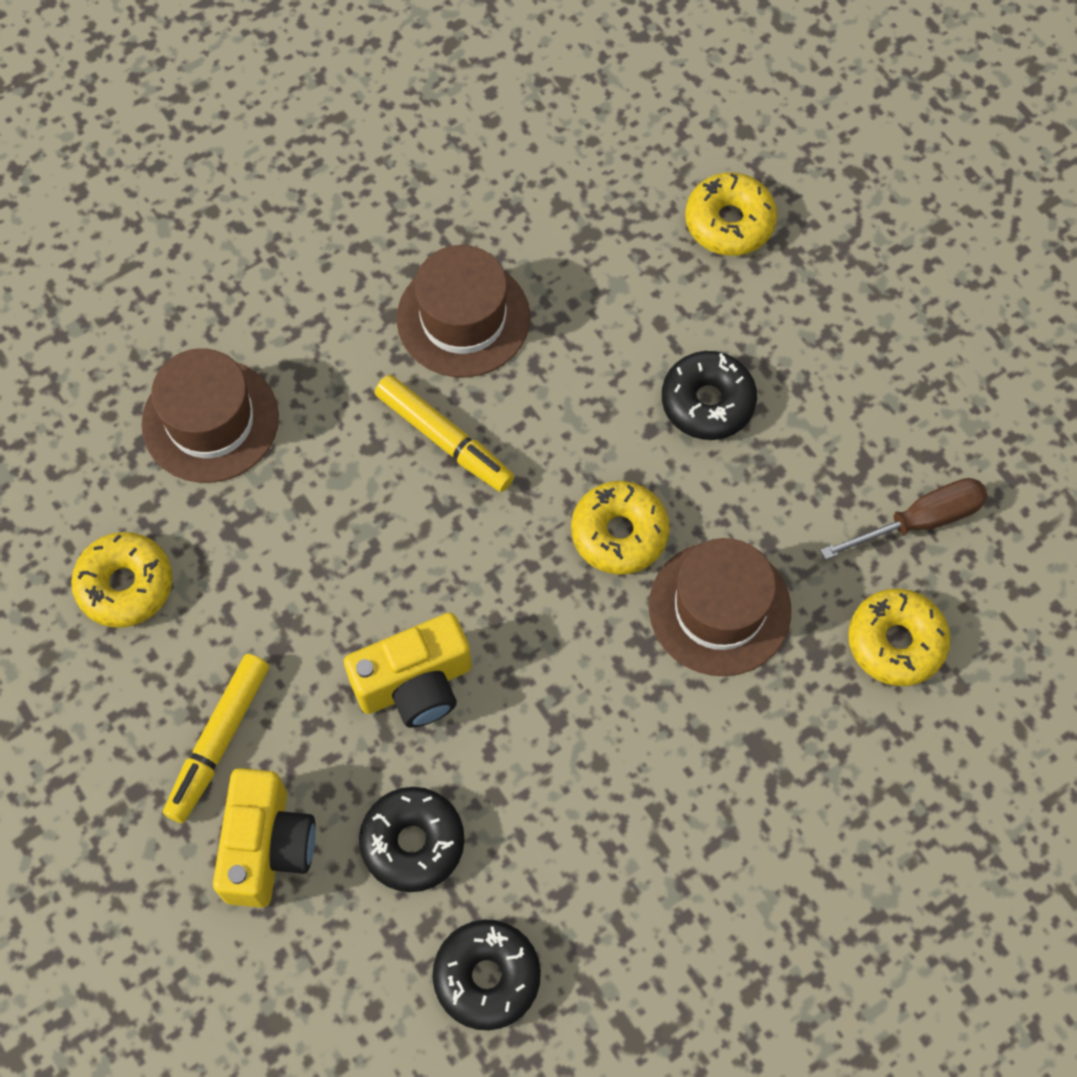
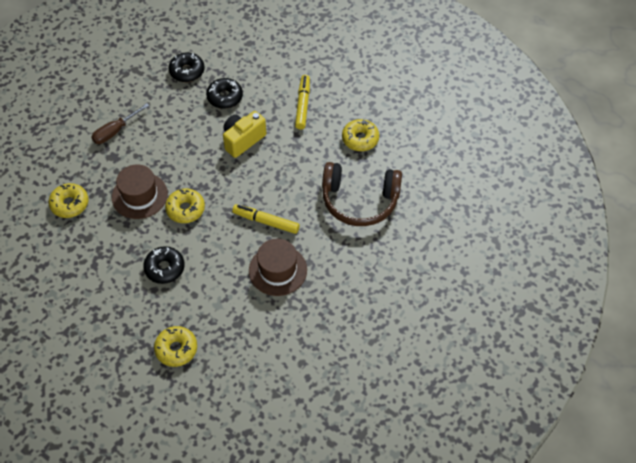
camera: 160 degrees right, 10 degrees down
(210, 421) = (359, 200): brown hat -> brown headphones
(267, 847) = (272, 83): yellow camera -> none
(920, 521) = (67, 249): brown screwdriver -> brown screwdriver (115, 131)

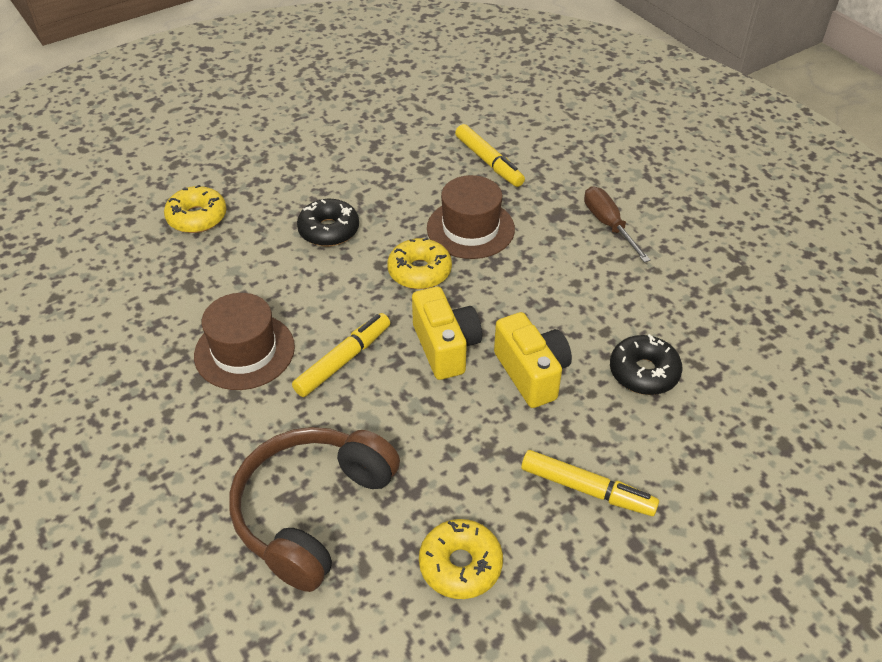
camera: 110 degrees right, 10 degrees down
(70, 204) = (489, 162): yellow donut -> yellow marker
(187, 71) = (722, 334): black donut -> none
(239, 180) = (445, 347): none -> yellow camera

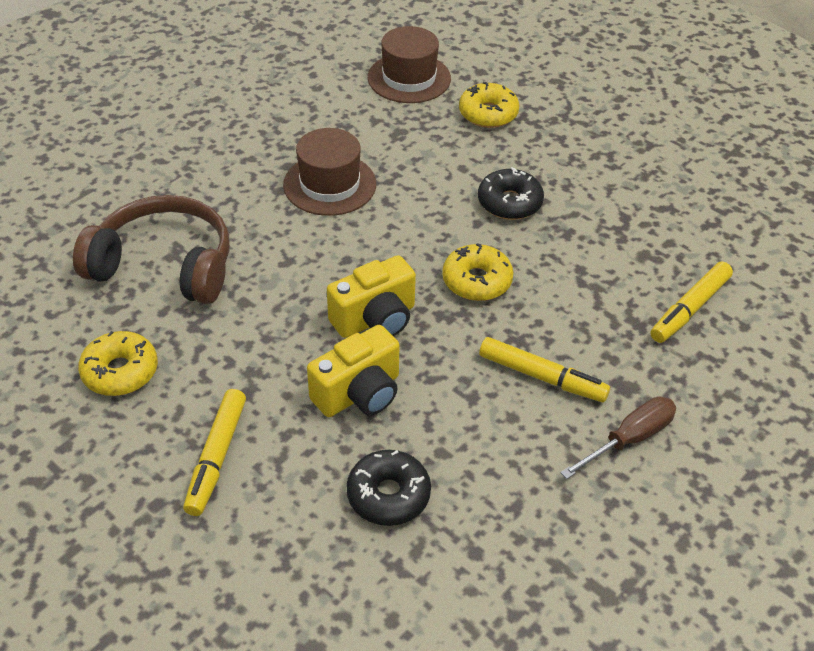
camera: 75 degrees right, 0 degrees up
(343, 360) = (337, 249): yellow marker -> yellow marker (542, 377)
(470, 228) = (562, 311): brown hat -> brown hat (409, 78)

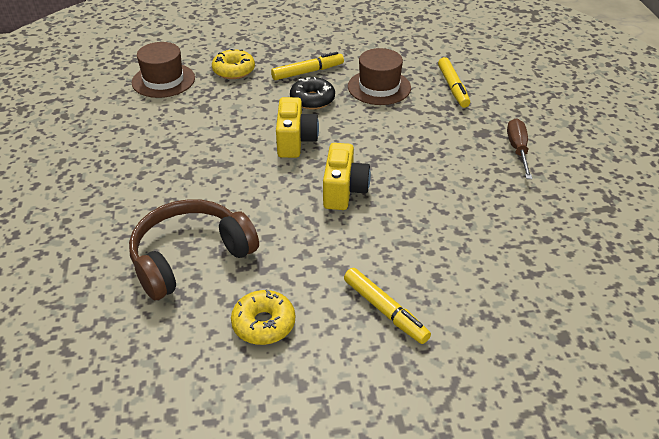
camera: 50 degrees left, 5 degrees down
(330, 184) = (211, 153): brown hat -> brown hat (379, 87)
(359, 393) = (394, 225): yellow camera -> yellow camera (295, 141)
(388, 495) = (480, 251): black donut -> none
(477, 281) = (357, 140): yellow donut -> none
(542, 377) = (450, 155): yellow marker -> yellow marker (308, 72)

